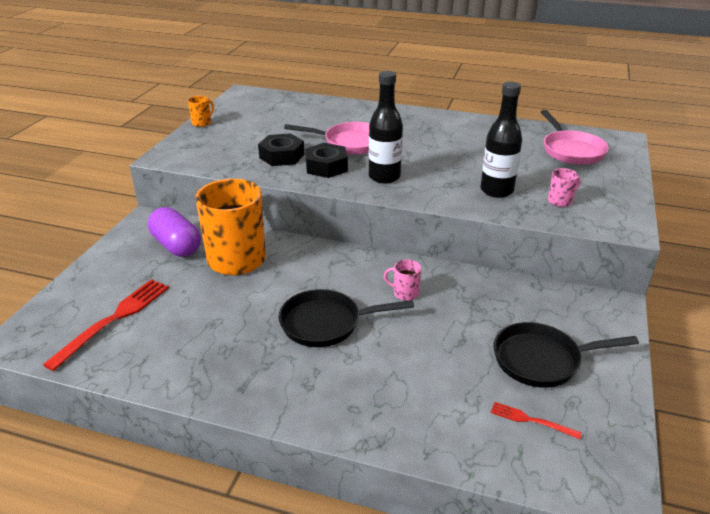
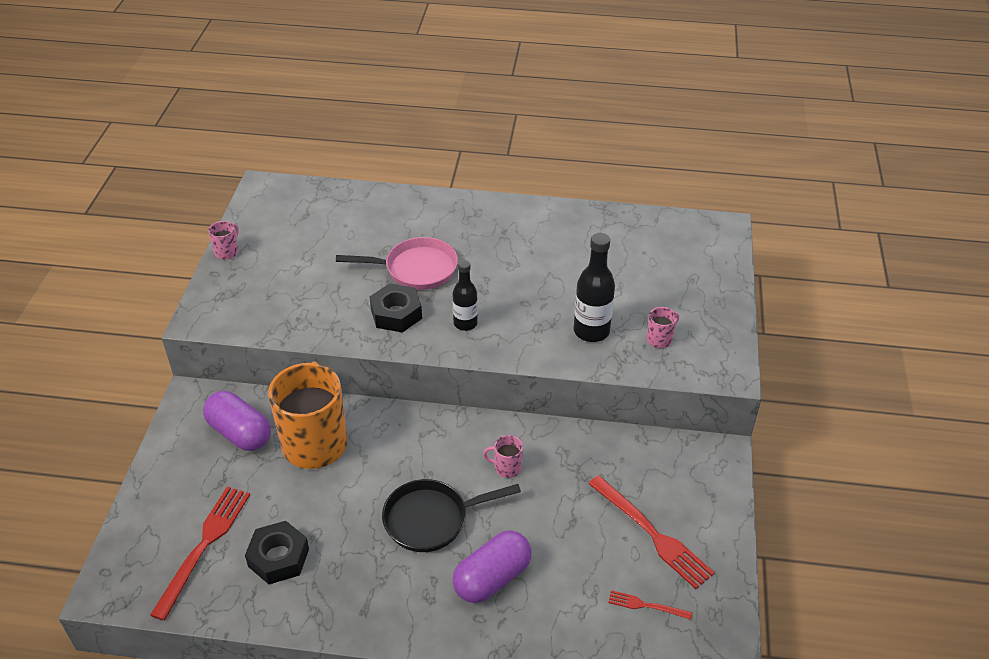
camera: 10 degrees left, 10 degrees up
(202, 123) = (227, 252): orange mug -> pink mug
(282, 156) = (340, 302): black nut -> black nut (279, 557)
(374, 376) = (492, 578): none -> purple capsule
(384, 177) = (465, 323): black bottle -> black bottle, size x0.66
(542, 360) = (652, 534): black pan -> red fork
(571, 150) = (668, 254): pink pan -> none

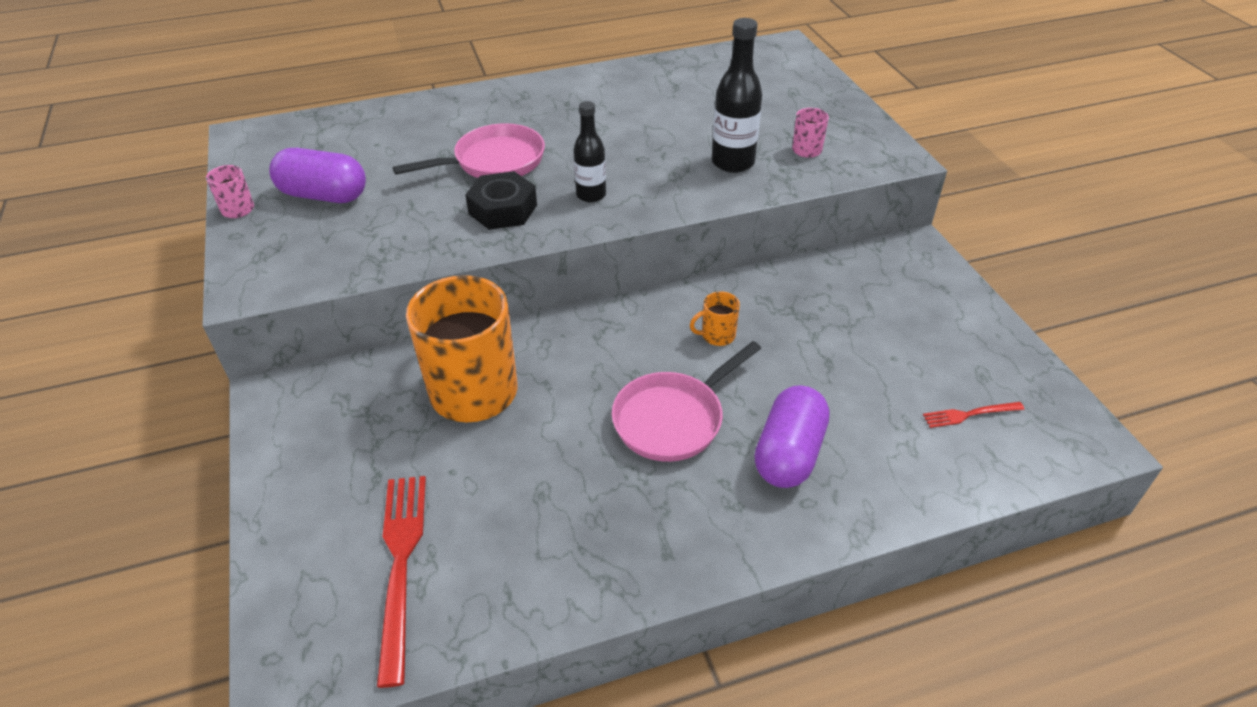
camera: 25 degrees left, 0 degrees up
(240, 433) = (365, 413): purple capsule -> purple capsule (324, 195)
(279, 557) = (514, 536): black nut -> none
(431, 519) = (673, 419): black pan -> pink pan
(506, 467) = (717, 335): pink mug -> orange mug
(652, 534) = (917, 344): red fork -> none

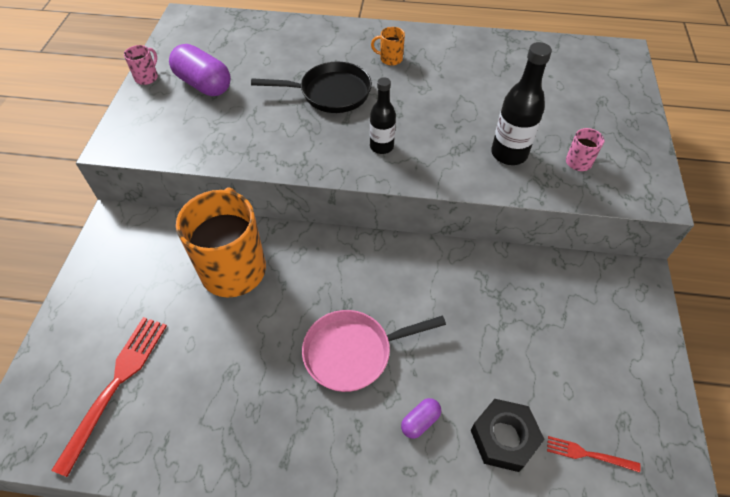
camera: 25 degrees right, 10 degrees up
(494, 162) = (330, 93): pink pan -> black pan
(503, 209) = (312, 137): black nut -> black nut (504, 438)
(717, 335) = (427, 294): orange mug -> orange mug (390, 59)
(789, 453) = (420, 421): purple capsule -> purple capsule, size x0.49

